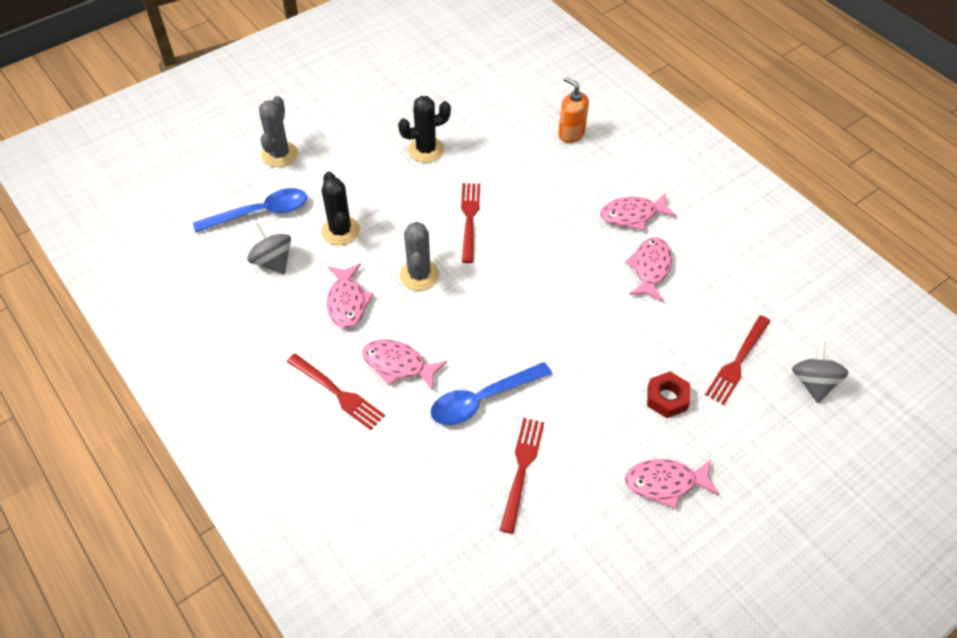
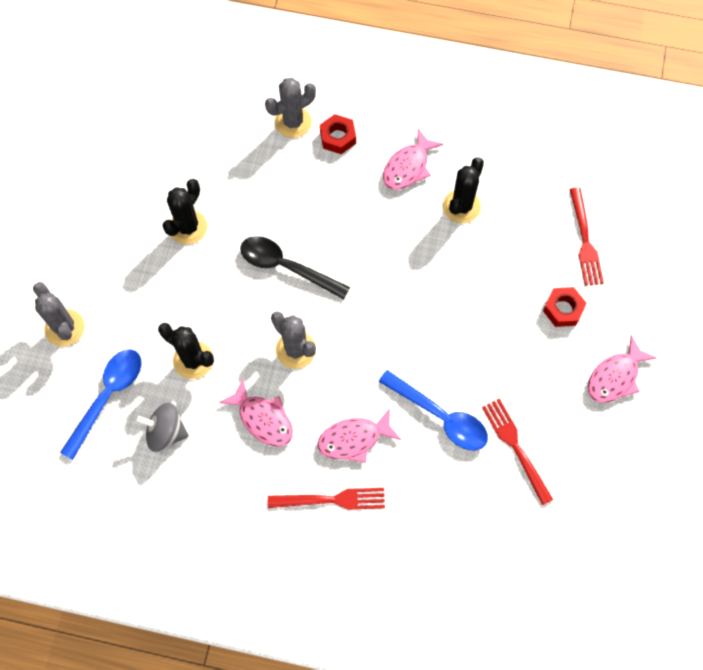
camera: 40 degrees left, 15 degrees up
(469, 218) = (286, 267): red fork -> black spoon
(482, 400) = (440, 416): blue spoon -> blue spoon turned 75 degrees counterclockwise
(571, 134) = (293, 122): orange soap dispenser -> grey cactus
(595, 163) = (338, 137): none -> red nut
(650, 268) = (461, 206): pink fish -> black cactus
(813, 383) = (645, 218): grey spinning top -> none

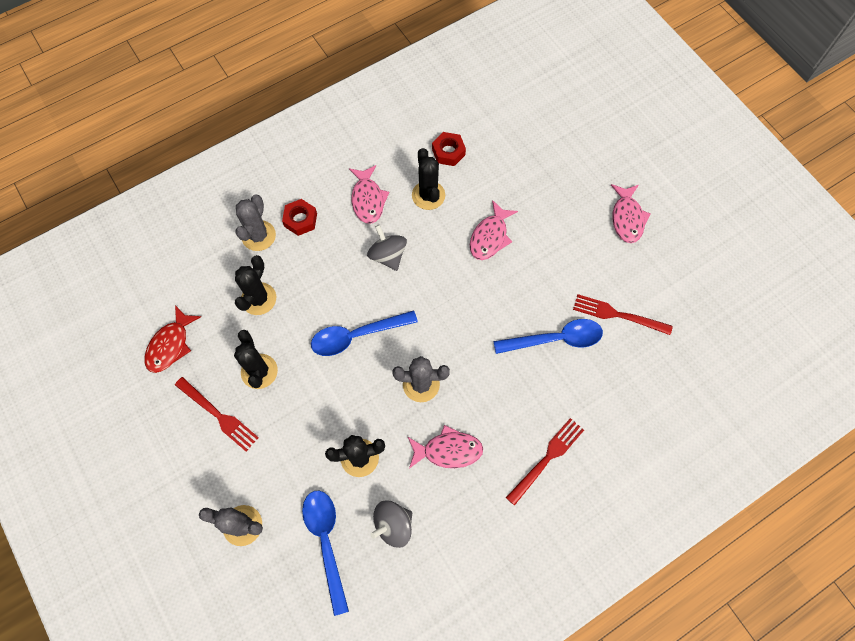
camera: 45 degrees left, 0 degrees up
(146, 149) = (170, 345): none -> red fish
(243, 171) = (258, 299): none -> black cactus
(286, 267) = (356, 336): black spoon -> blue spoon
(354, 439) = (519, 406): pink fish -> pink fish (490, 237)
(376, 226) = (388, 255): none -> grey spinning top
(563, 309) = (555, 205): red nut -> red nut (448, 152)
(585, 241) = (524, 151): red fork -> red fork (219, 415)

